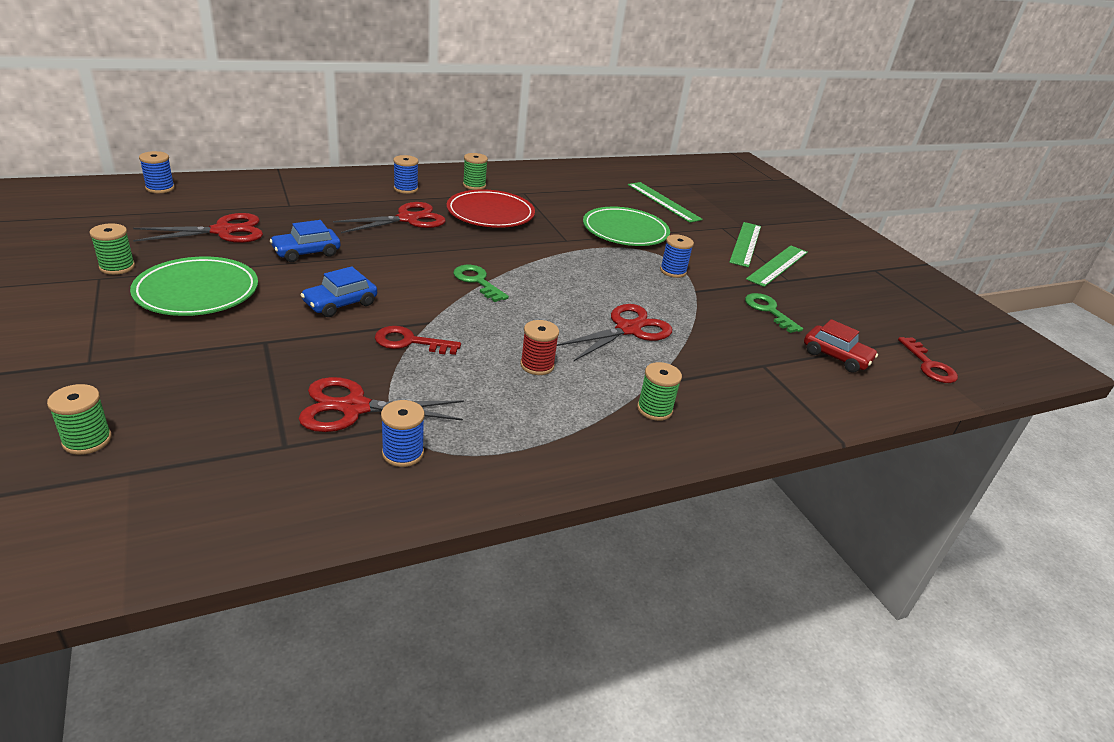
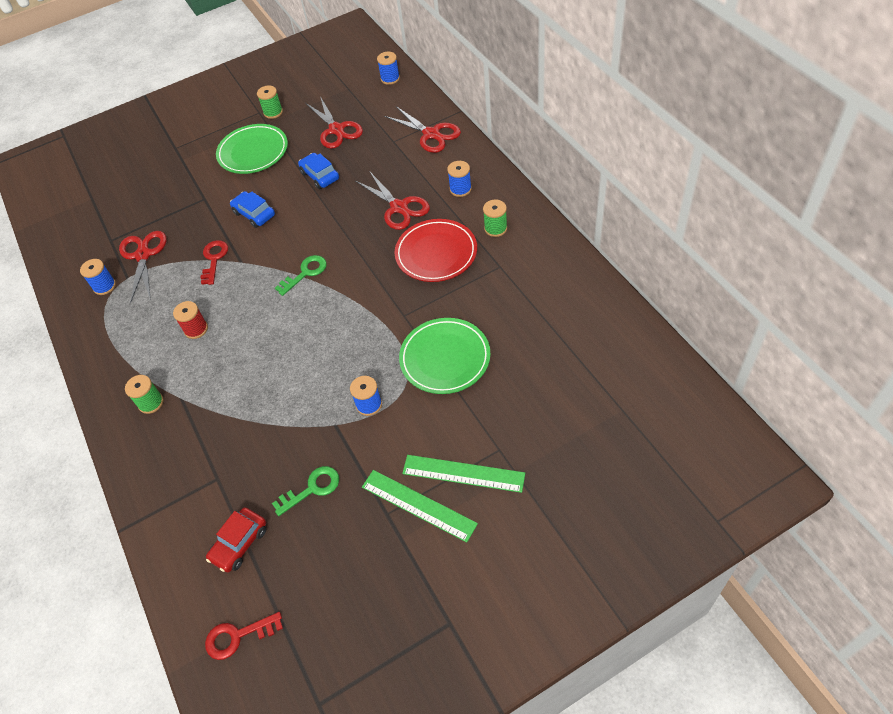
camera: 95 degrees right, 20 degrees up
(87, 440) = (113, 176): green spool -> none
(628, 329) = (254, 377): red scissors -> red scissors (431, 134)
(663, 202) = (545, 387): green ruler -> none

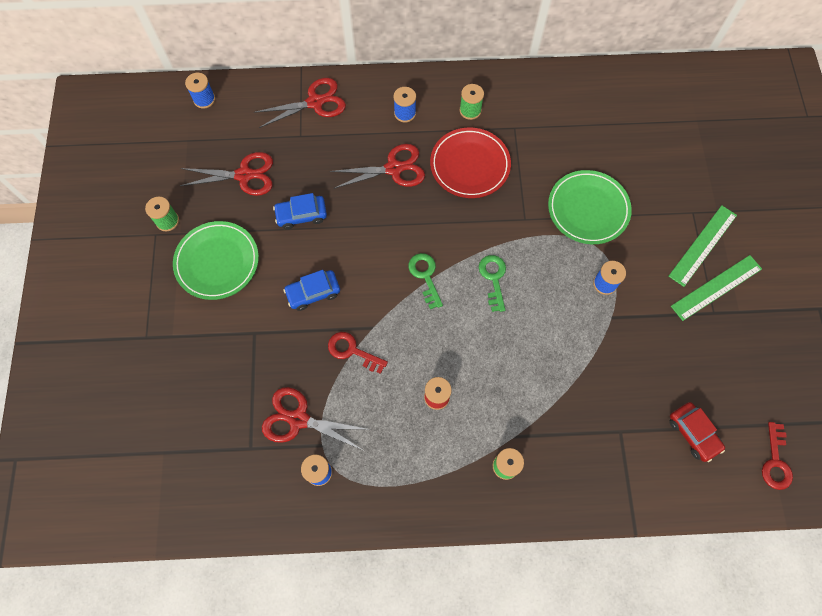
camera: 70 degrees left, 15 degrees up
(312, 489) = (666, 358): green key -> green key (493, 279)

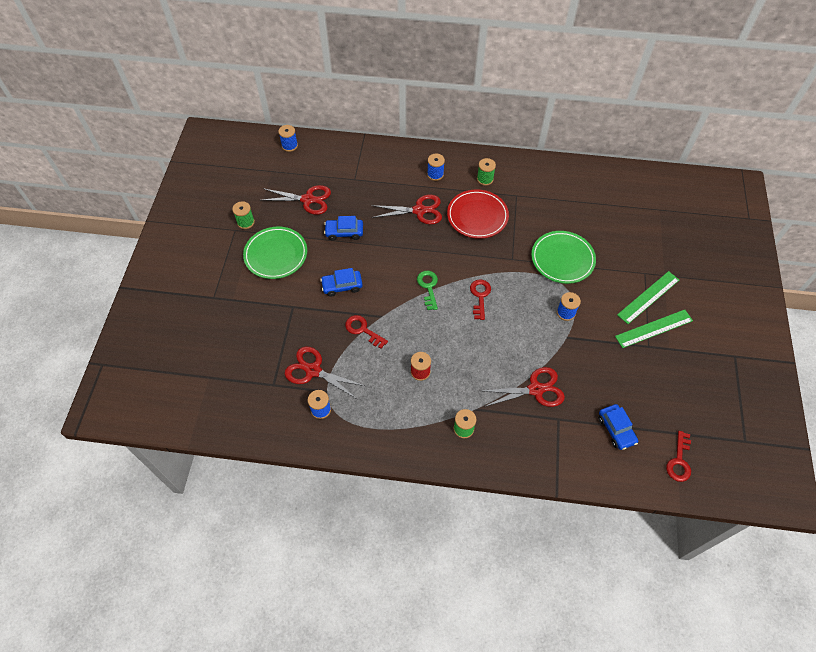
camera: 10 degrees right, 10 degrees down
(315, 102) = (370, 158): red scissors -> red scissors (535, 389)
(493, 279) = (480, 296): green key -> red key
(693, 433) = (616, 429): red car -> blue car

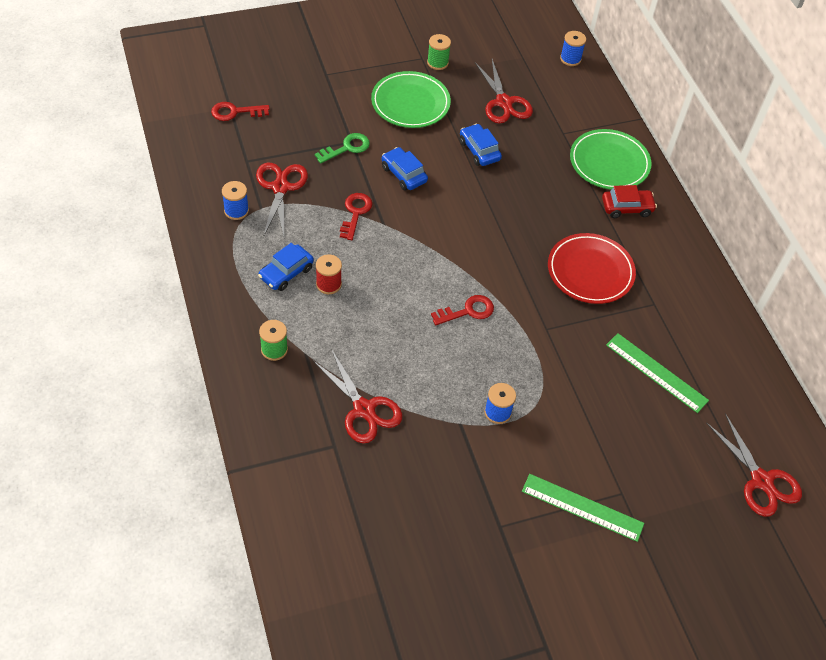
camera: 60 degrees right, 5 degrees down
(419, 210) = (558, 210): red scissors -> red scissors (761, 480)
(428, 287) = (450, 255): green key -> green key (346, 148)
(435, 174) = (627, 208): blue spool -> red car
(485, 179) = (657, 261): green spool -> none
(562, 259) = (582, 385): green plate -> green plate (609, 163)
(616, 429) = (350, 516): blue car -> blue car (286, 273)
(653, 328) = (533, 526): green ruler -> green ruler (656, 372)
(679, 461) = (339, 605): red key -> red key (235, 112)

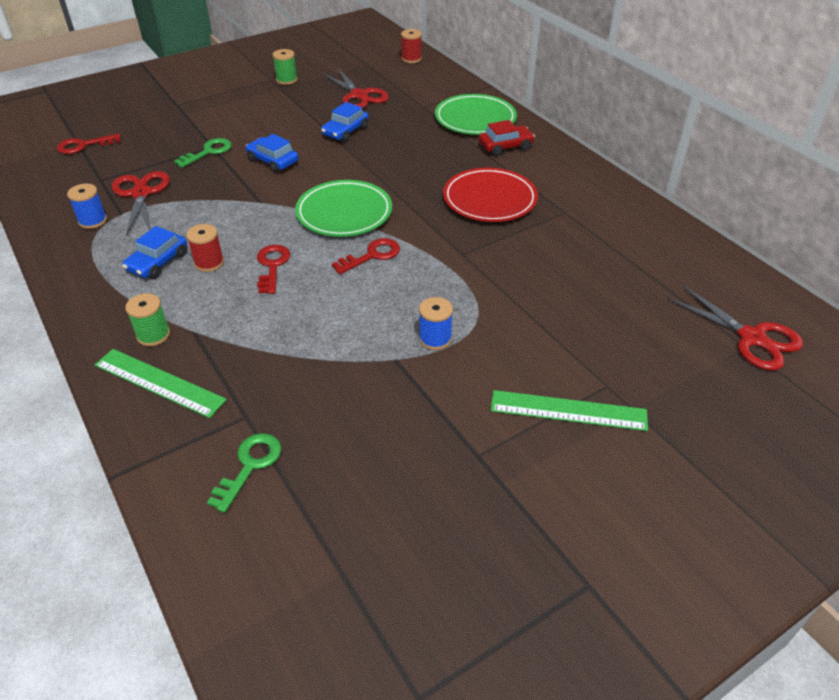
camera: 10 degrees left, 10 degrees down
(330, 489) = (249, 466): none -> green key
(355, 213) = (228, 199): red key -> red key (272, 266)
(364, 409) = (275, 370): red scissors -> none
(410, 103) = (267, 110): green plate -> green plate (344, 213)
(479, 150) = (345, 131): blue car -> blue car turned 105 degrees counterclockwise
(570, 59) = (411, 59): blue spool -> red spool
(656, 372) = (593, 266): green ruler -> green ruler (159, 382)

